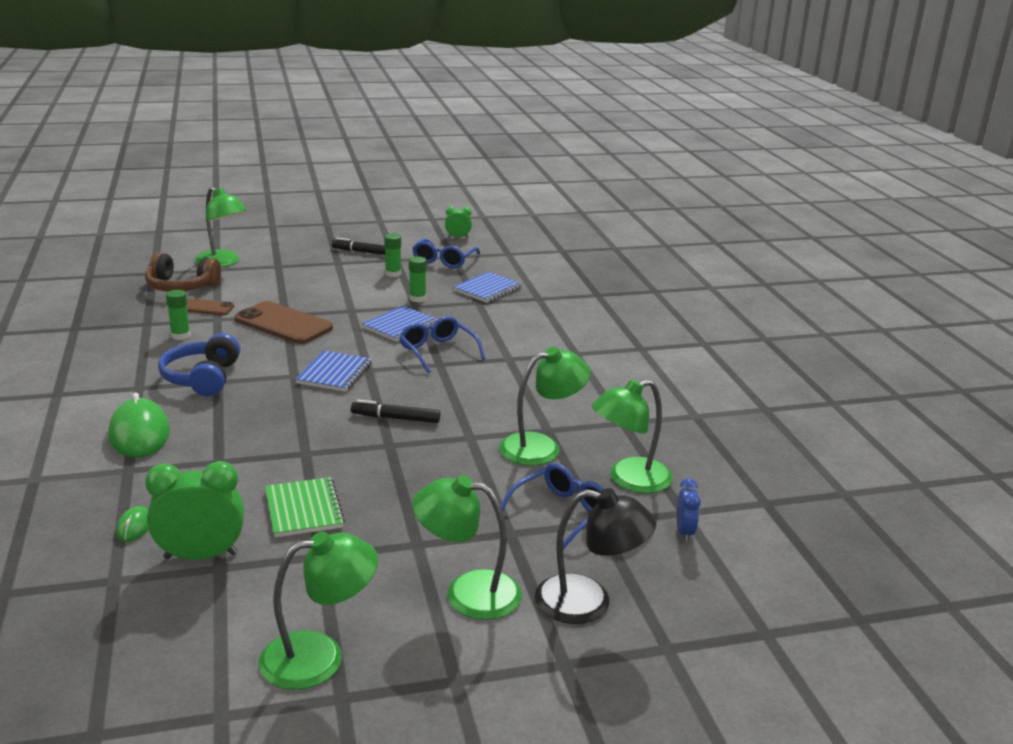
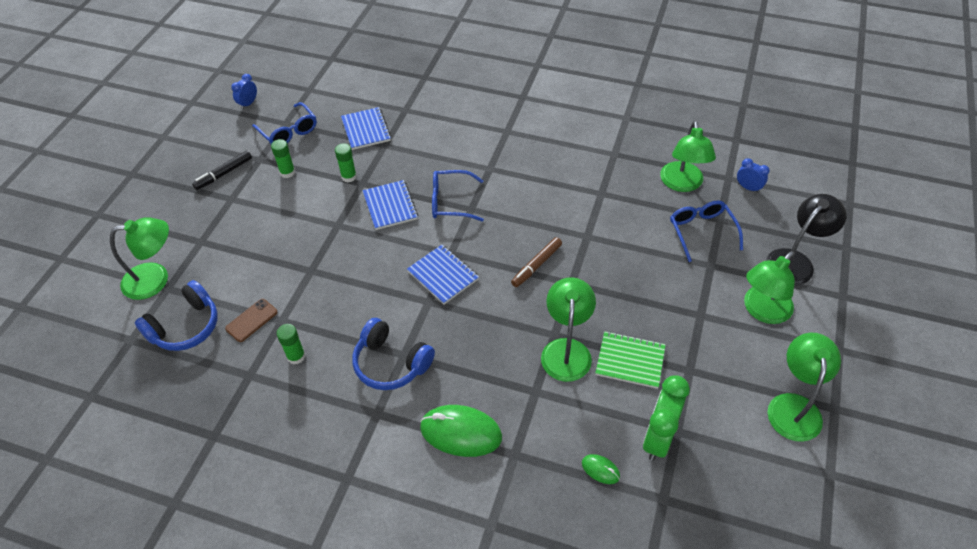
camera: 55 degrees left, 25 degrees up
(181, 286) = (185, 327): brown headphones -> blue headphones
(283, 324) = (328, 277): brown phone -> none
(395, 418) = (536, 265): black marker -> brown marker
(458, 237) = (248, 103): green clock -> blue clock
(541, 447) = (621, 206): green lamp -> green lamp (566, 350)

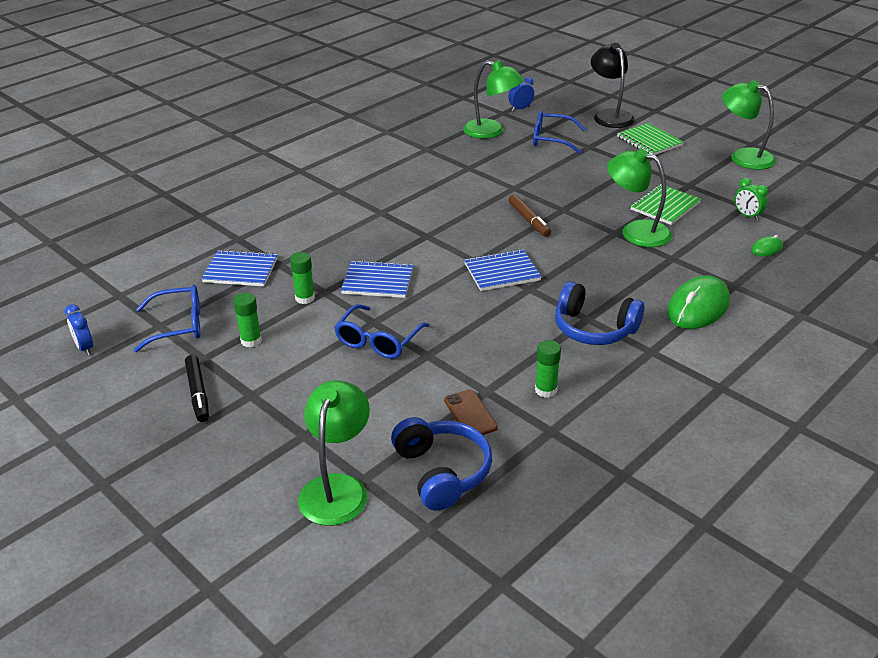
camera: 65 degrees left, 15 degrees down
(391, 363) = (594, 328): blue headphones -> blue headphones turned 60 degrees clockwise
(450, 202) = (406, 244): blue glasses -> blue glasses (378, 341)
(658, 438) = (747, 216): green clock -> green clock, size x0.54
(762, 311) = (649, 141): green lamp -> green notebook

